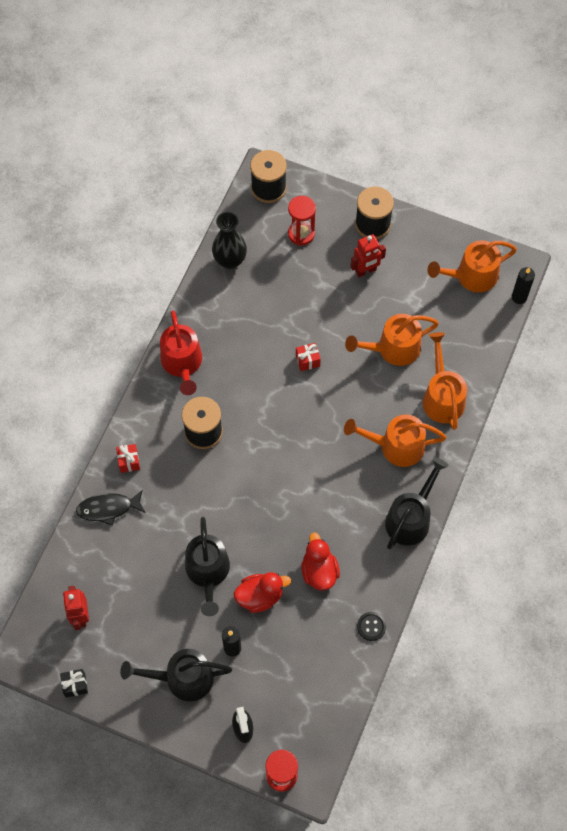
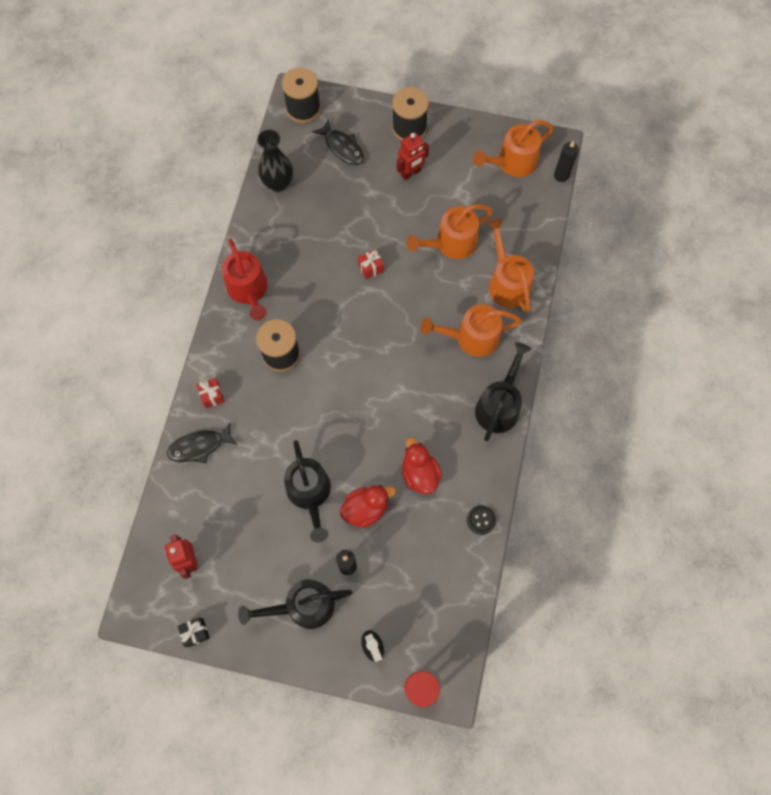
camera: 10 degrees left, 5 degrees up
(301, 234) = (342, 147): red hourglass -> black fish

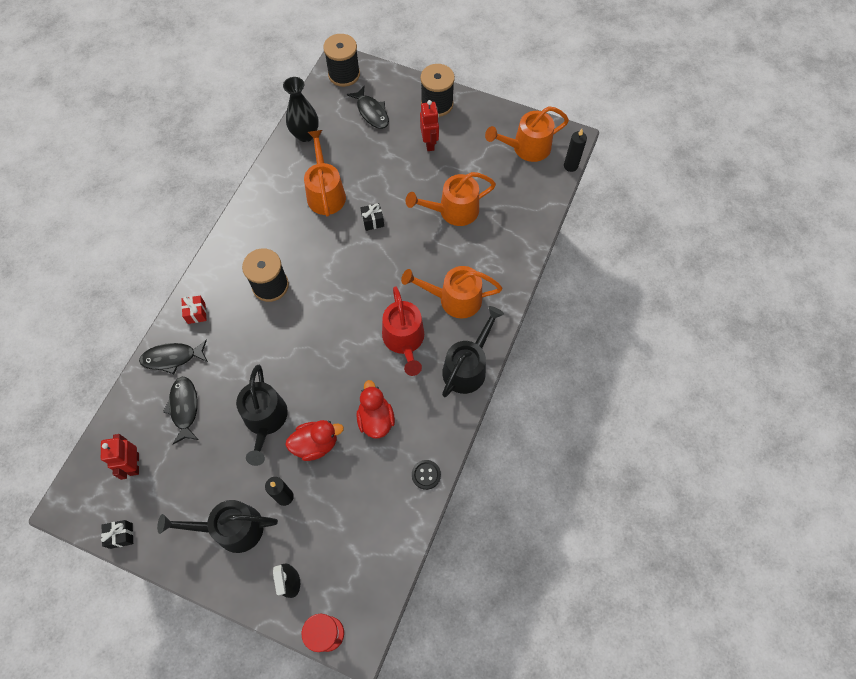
camera: 10 degrees right, 5 degrees down
(225, 495) = (184, 408): none -> black fish
(249, 290) = (255, 224): red watering can -> red watering can (404, 340)
(371, 268) = (373, 221): red gift -> black gift
(411, 173) = (429, 143): red robot -> red robot turned 75 degrees counterclockwise
(506, 282) = (499, 254): orange watering can -> orange watering can (325, 192)

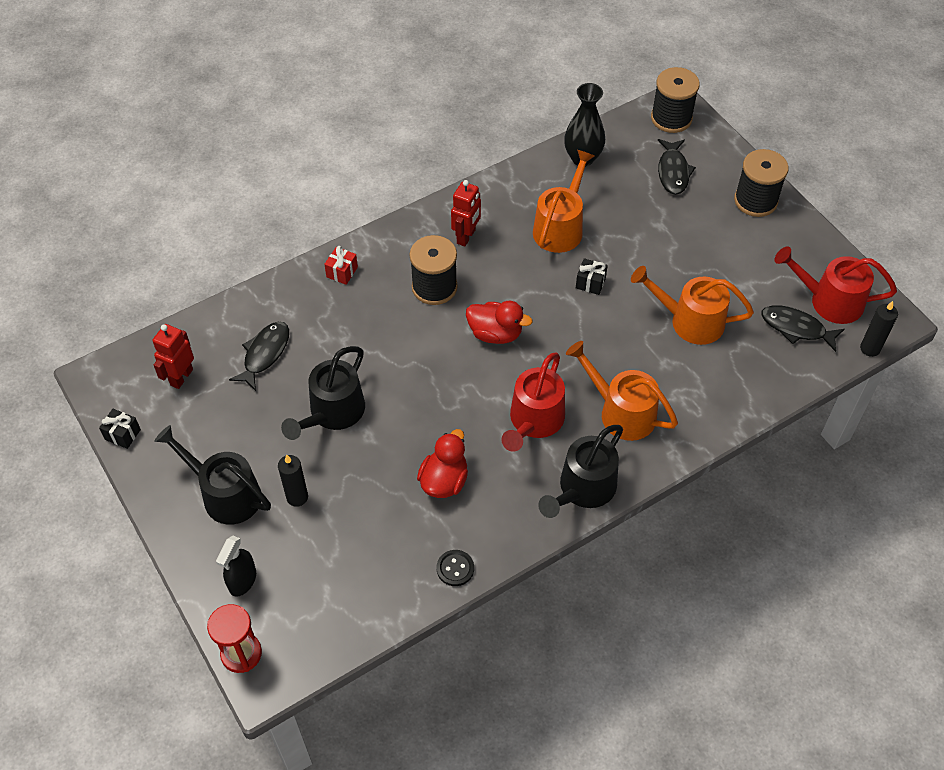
camera: 35 degrees right, 10 degrees down
(172, 358) = (288, 301): black fish -> black fish (796, 328)
(315, 444) = (365, 466): red duck -> red duck (495, 333)
(429, 143) = (715, 237): red robot -> red robot (466, 237)
(467, 367) = (583, 489): black watering can -> black watering can turned 150 degrees clockwise
(526, 148) = (829, 301): orange watering can -> red watering can

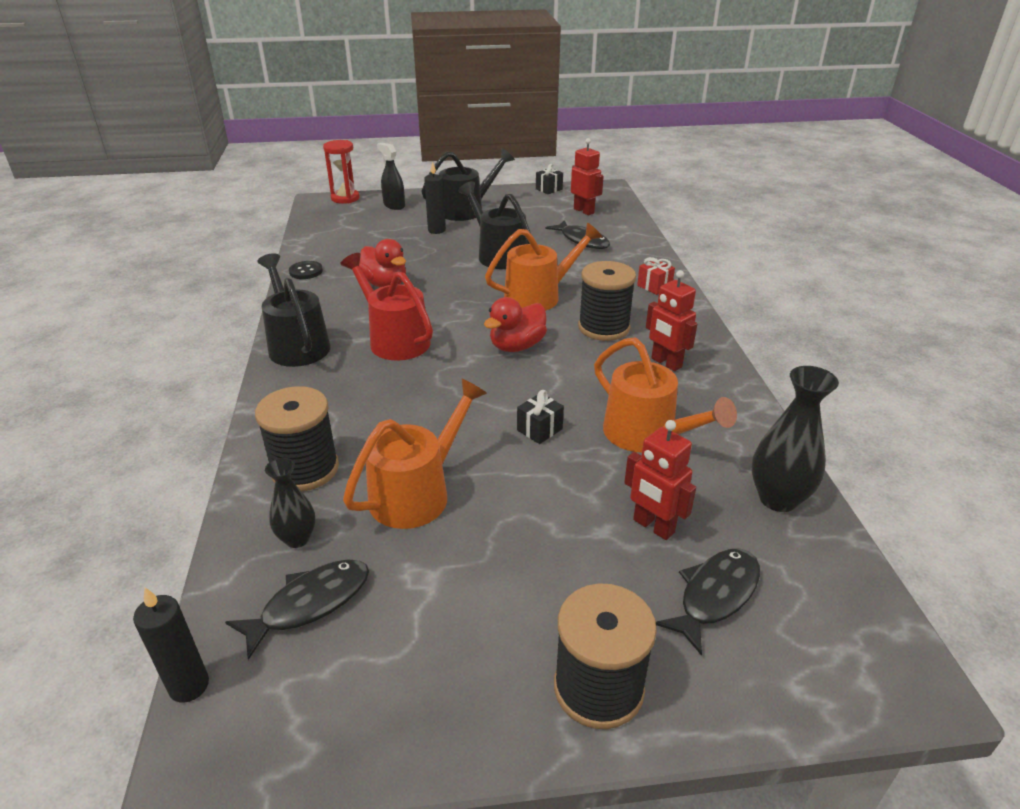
camera: 115 degrees right, 20 degrees down
(621, 412) = (350, 393): orange watering can -> orange watering can (539, 296)
(641, 205) = (653, 526): none -> red robot
(671, 118) = (863, 654): black spool -> black spool (305, 469)
(673, 172) = (715, 595): black fish -> black fish turned 105 degrees clockwise
(763, 360) = (297, 538): none -> black vase
(829, 301) = (318, 680): red watering can -> none

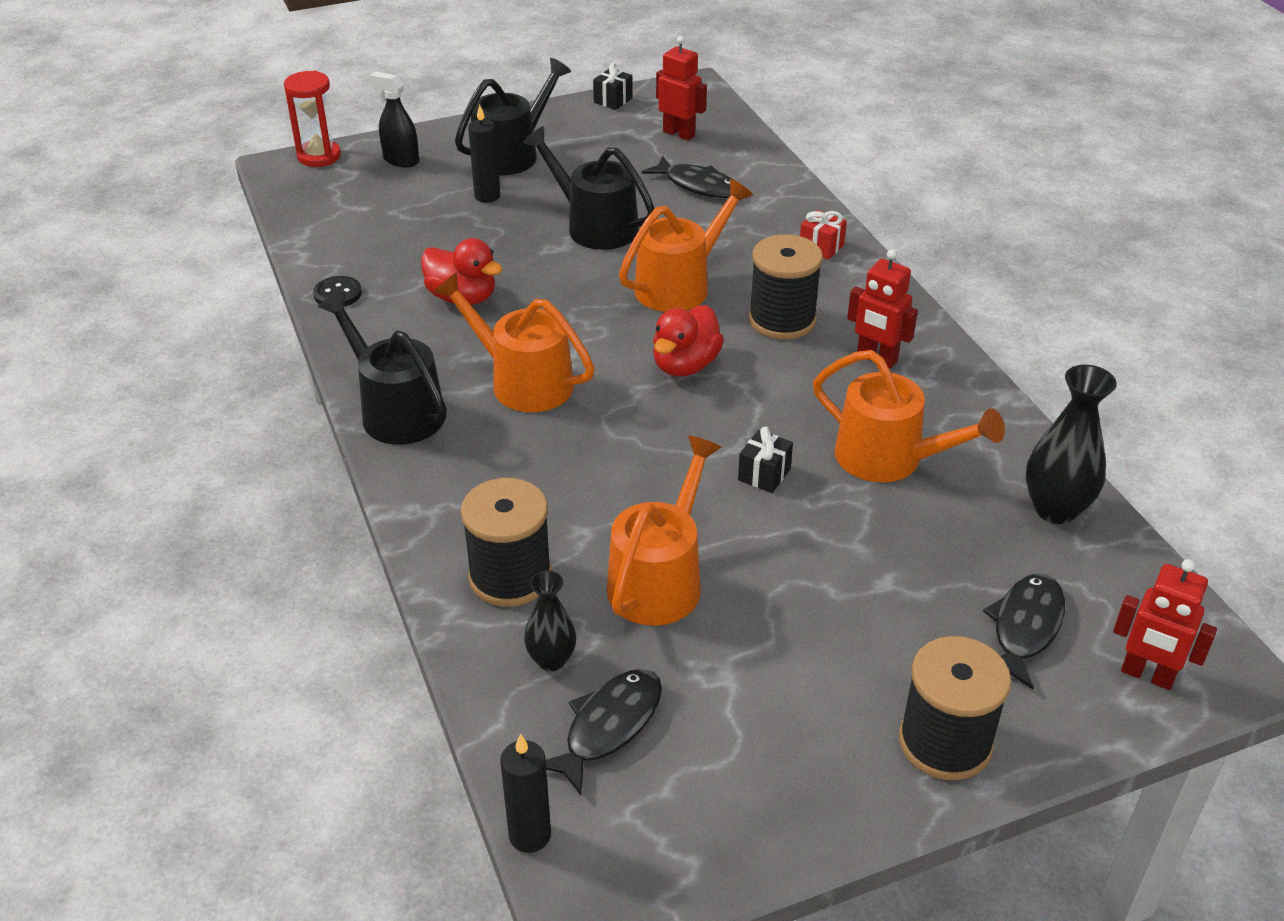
camera: 15 degrees left, 5 degrees up
(394, 339) = (522, 381): red watering can -> orange watering can
(653, 526) = (936, 567): red robot -> red robot (1147, 675)

